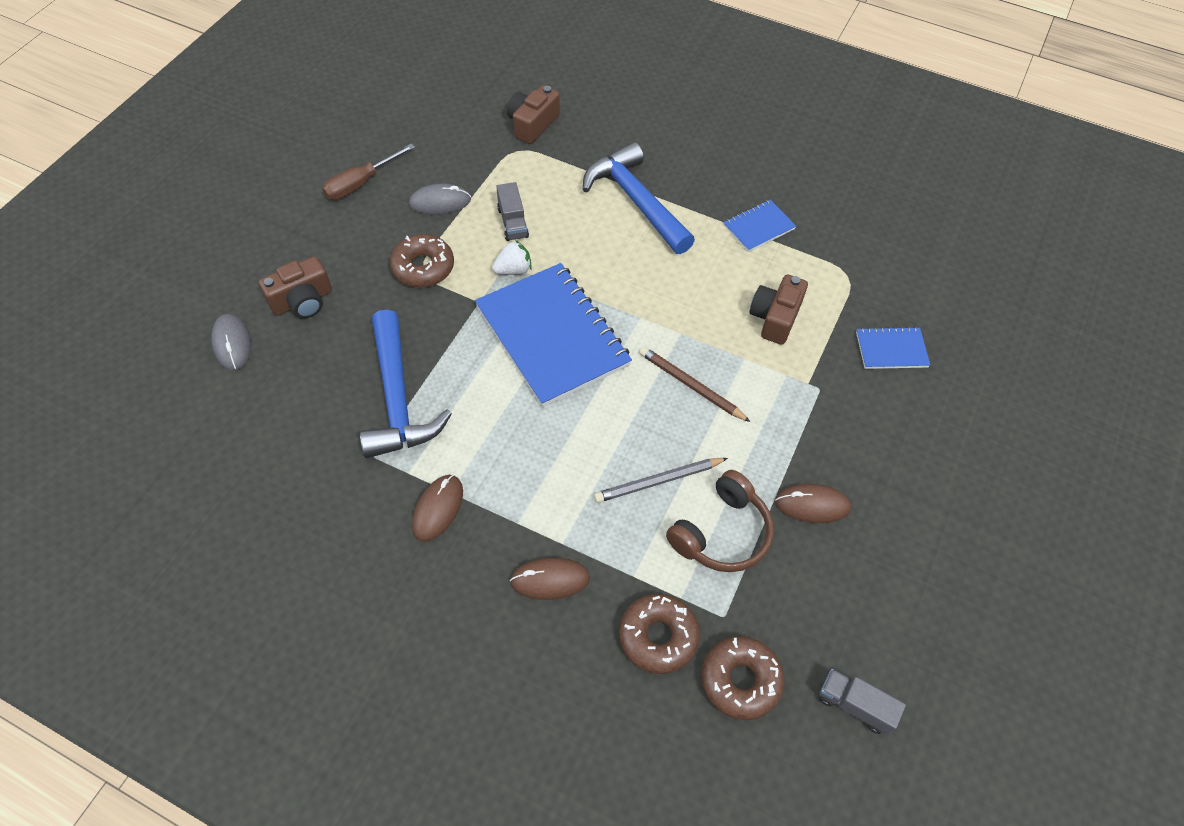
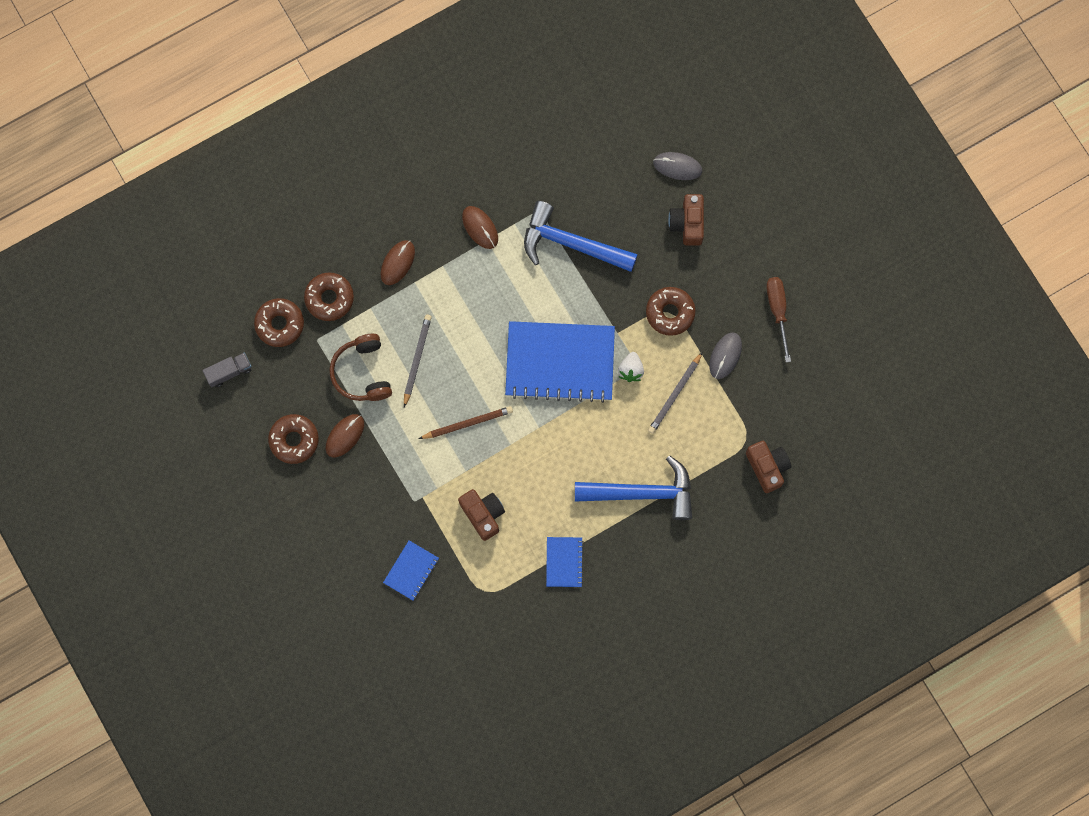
camera: 125 degrees right, 20 degrees up
(512, 222) = (674, 394): grey truck -> grey pencil
(867, 560) = (294, 440): none -> brown donut

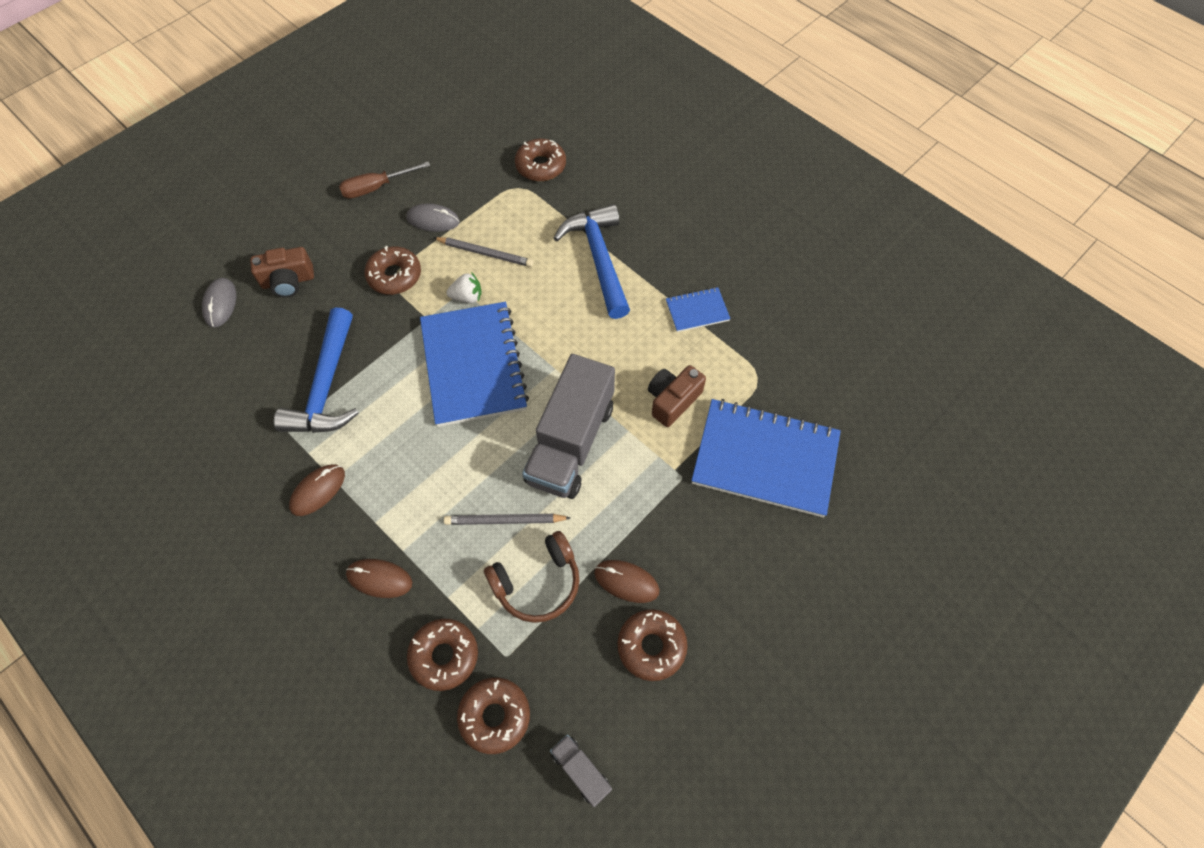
camera: 105 degrees left, 15 degrees down
(411, 570) = (765, 459): blue notebook -> blue notebook, size x2.17
(467, 423) = (571, 443): brown pencil -> grey truck
(767, 467) = (541, 166): brown camera -> brown donut

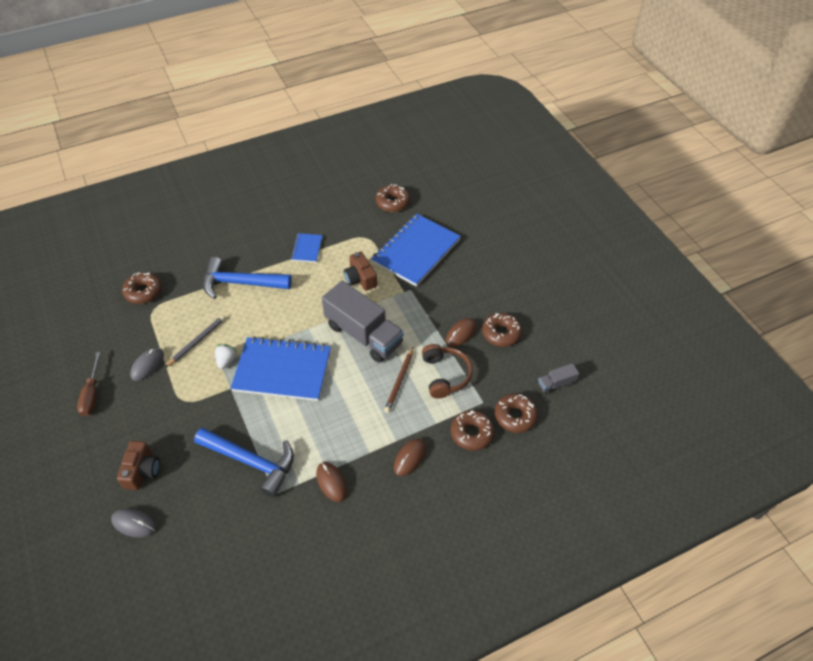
camera: 70 degrees left, 10 degrees down
(394, 276) = (182, 400): brown donut -> brown donut (392, 202)
(505, 520) = (399, 381): grey pencil -> brown pencil

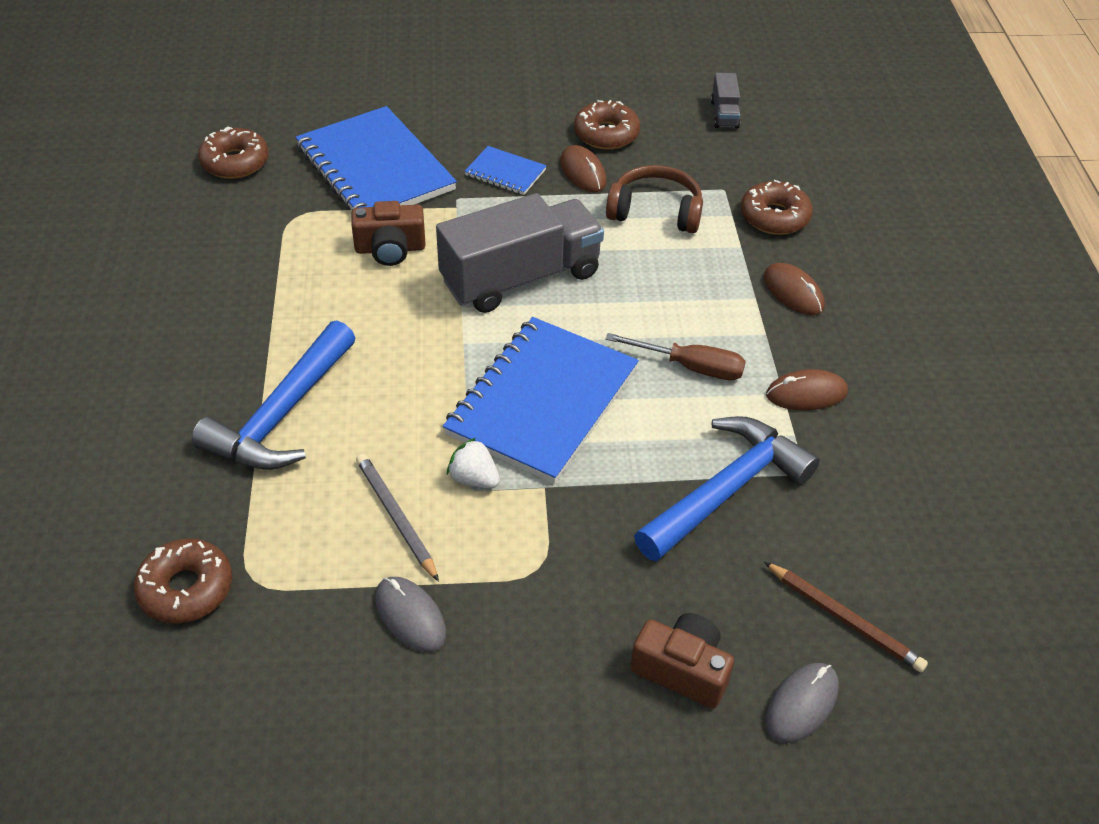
camera: 70 degrees left, 5 degrees down
(92, 394) = (436, 739): brown screwdriver -> brown screwdriver (690, 367)
(307, 249) = (262, 298): blue notebook -> blue notebook (505, 173)
(399, 381) = (641, 263): brown pencil -> brown pencil (844, 619)
(515, 416) = (762, 167): brown donut -> none

